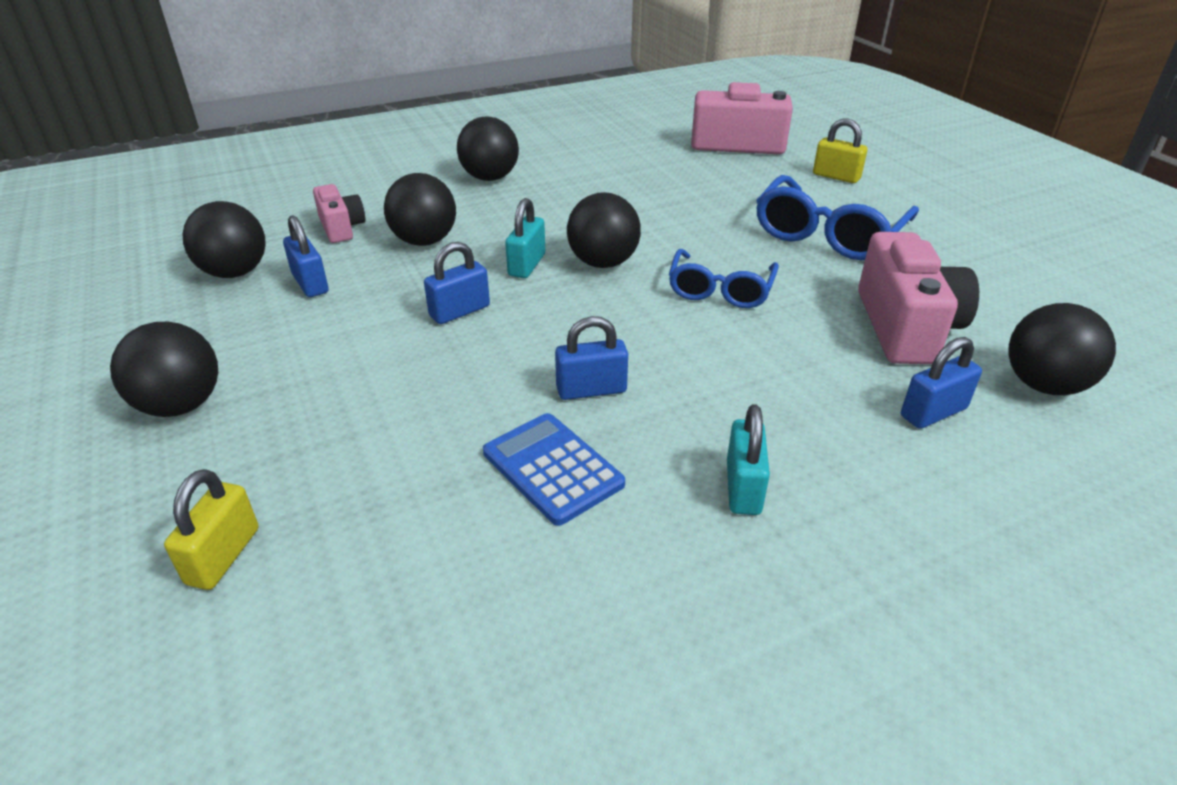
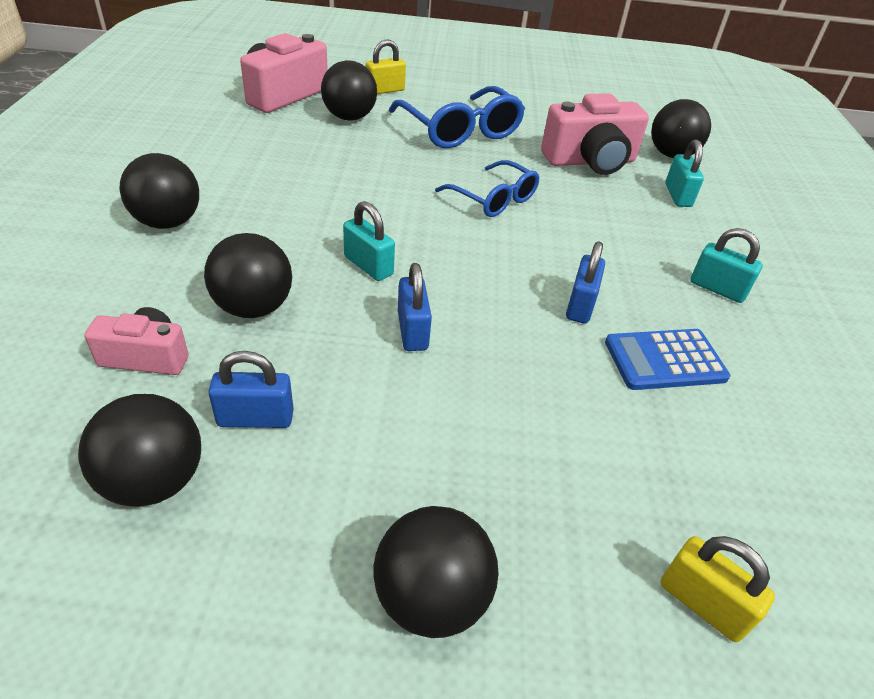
camera: 65 degrees left, 5 degrees up
(603, 263) = (405, 228): black ball -> black ball (349, 117)
(905, 327) = (590, 161): pink camera -> pink camera turned 135 degrees clockwise
(933, 412) = (678, 195): blue padlock -> turquoise padlock

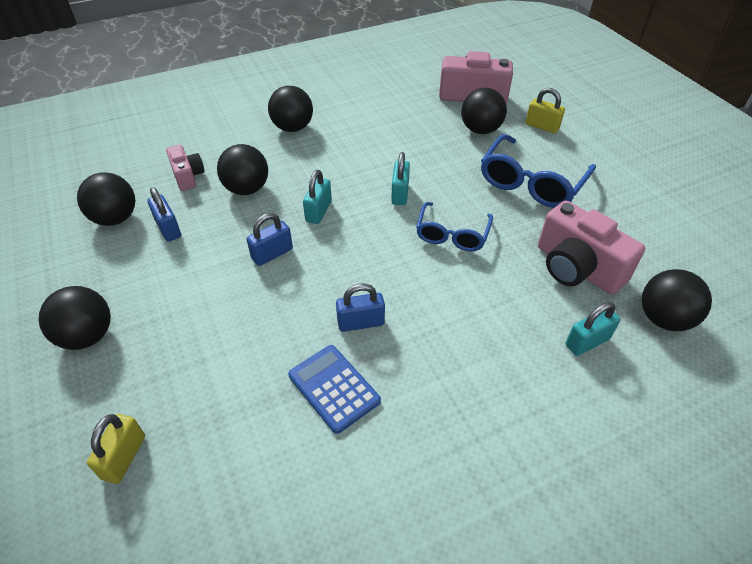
camera: 65 degrees right, 5 degrees up
(717, 289) = (457, 403): turquoise padlock -> turquoise padlock (400, 193)

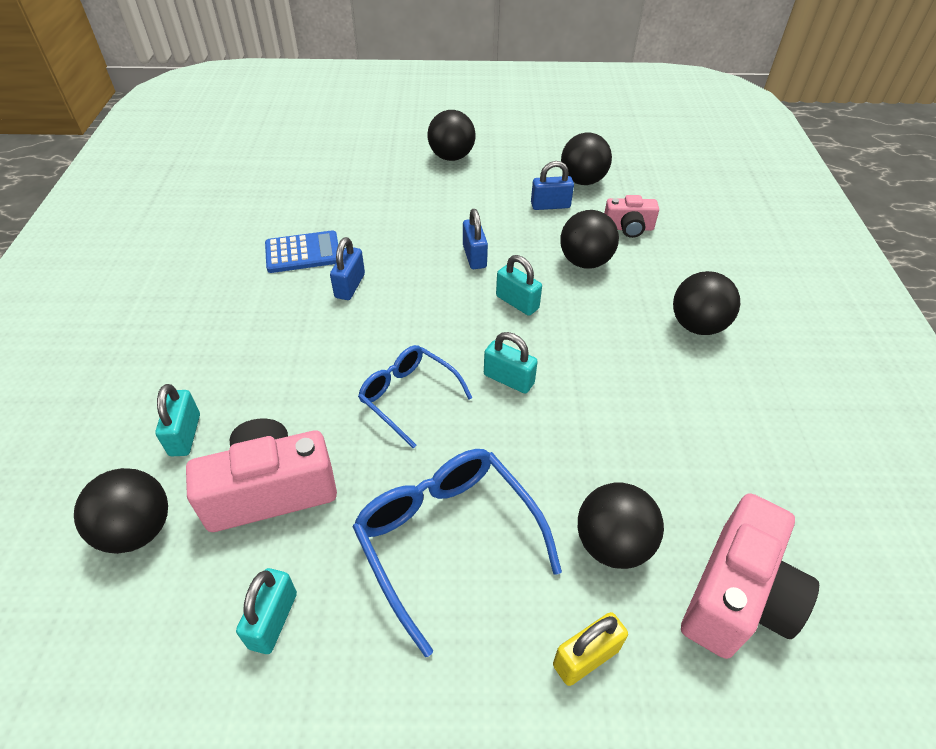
camera: 115 degrees right, 0 degrees up
(124, 457) = (338, 161): yellow padlock -> none
(635, 227) = (273, 620): none -> turquoise padlock

